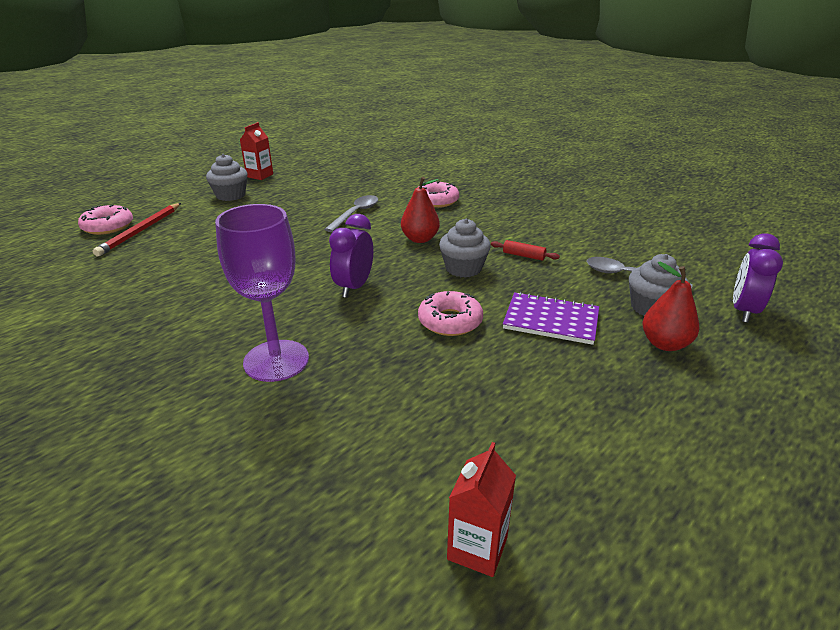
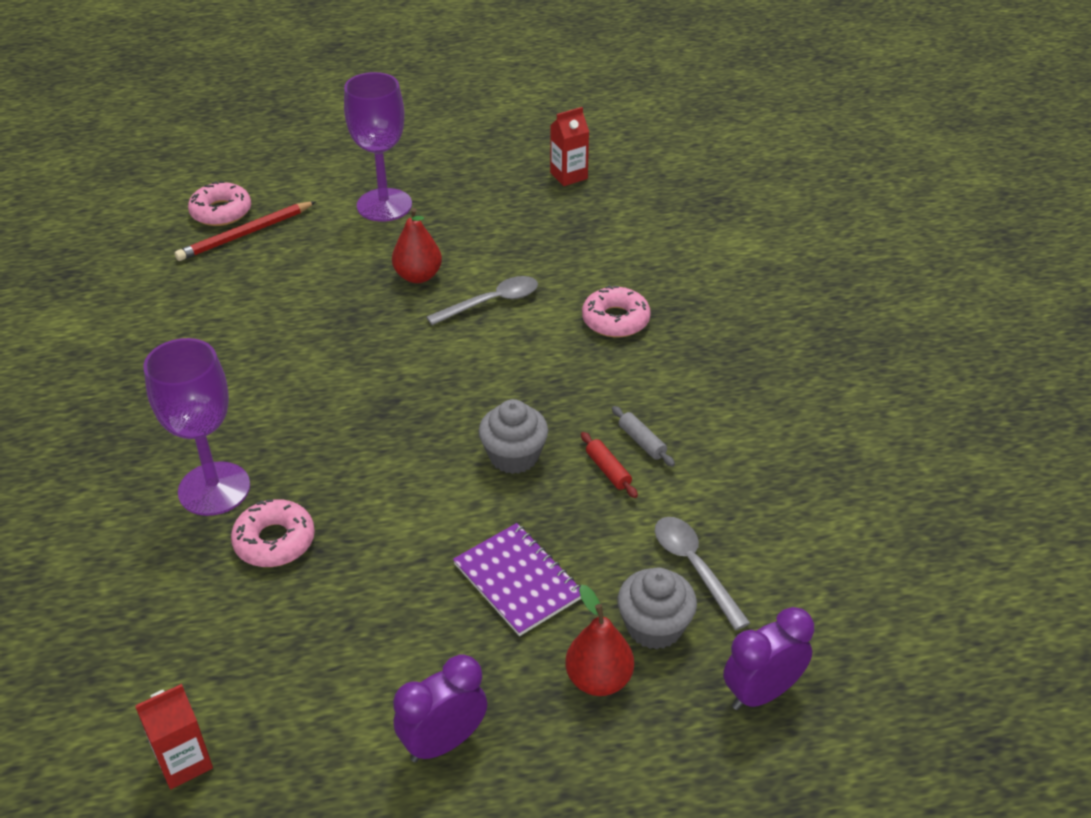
camera: 35 degrees right, 10 degrees up
(230, 195) = (384, 205): grey cupcake -> purple goblet
(259, 175) = (450, 176): red carton -> red carton (569, 176)
(354, 287) = (371, 427): purple clock -> purple clock (443, 742)
(420, 239) = (518, 383): red pear -> red pear (418, 276)
(450, 321) = (414, 525): pink donut -> pink donut (274, 541)
(522, 239) = (642, 442): none -> grey rolling pin

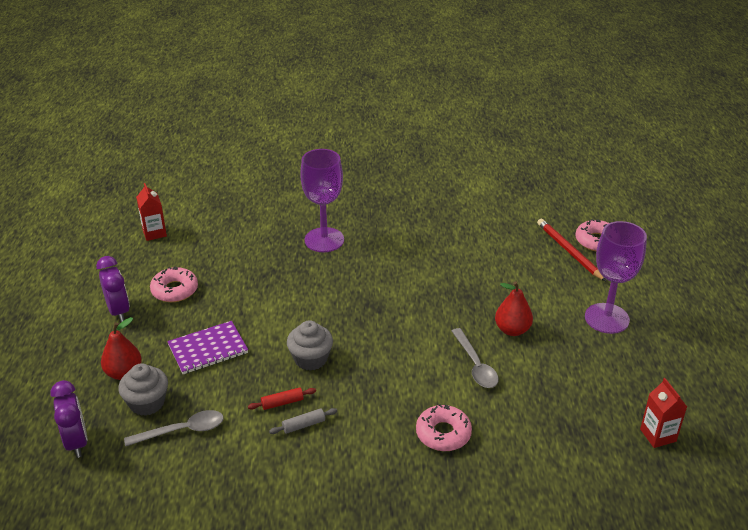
camera: 100 degrees right, 5 degrees down
(274, 541) = (277, 260): pink donut -> pink donut (174, 290)

